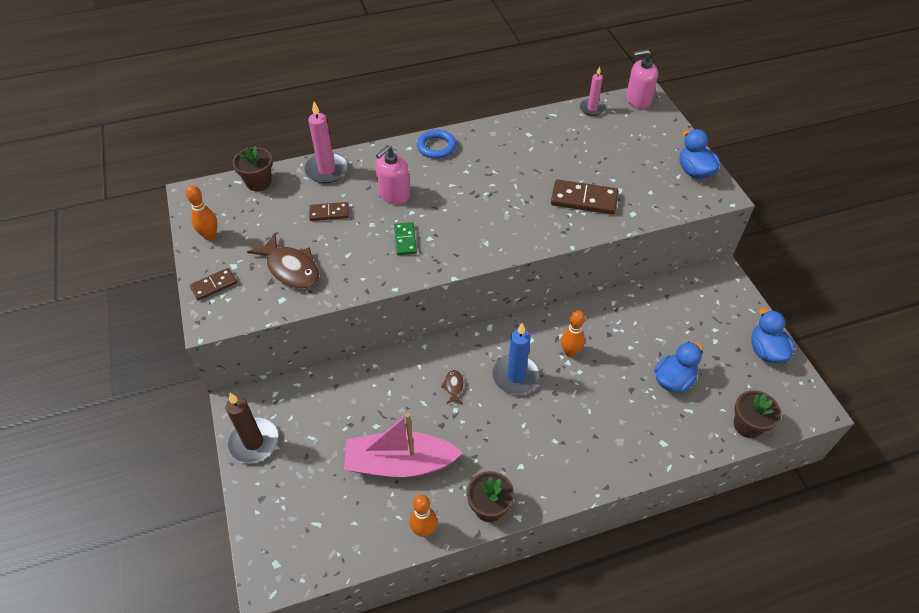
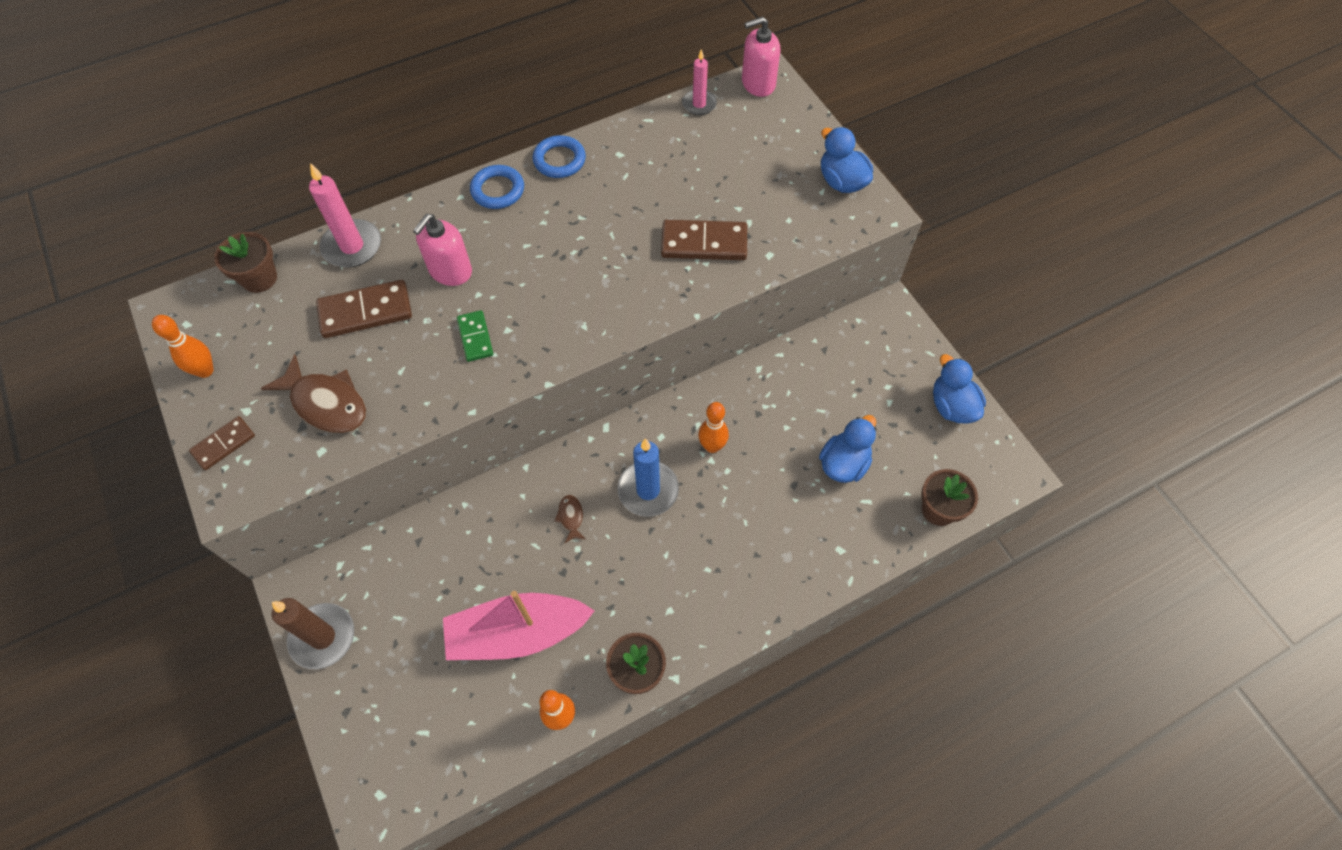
camera: 10 degrees left, 10 degrees up
(329, 213) = (365, 311): brown domino -> brown domino, size x1.67
(484, 133) = (559, 160): none -> blue ring

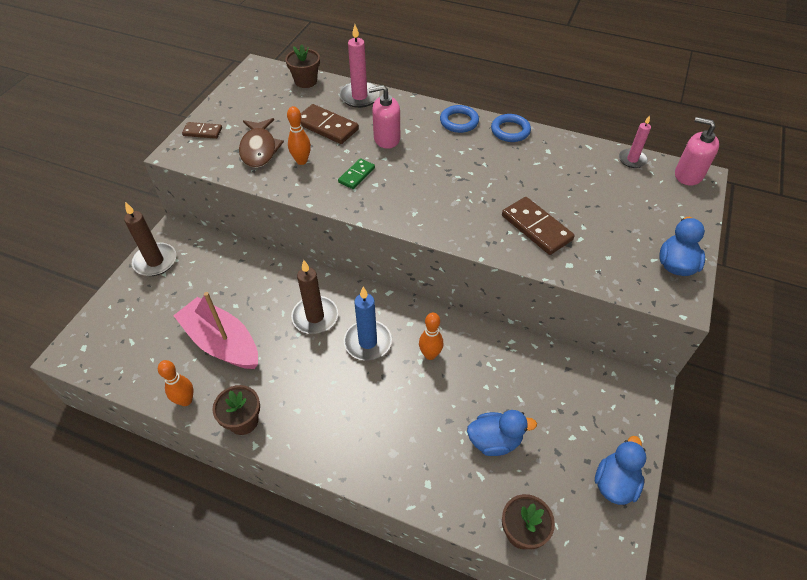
camera: 50 degrees right, 10 degrees down
(205, 371) = (236, 99): orange bowling pin -> orange bowling pin (301, 161)
(571, 517) = (315, 317): brown fish -> brown candle

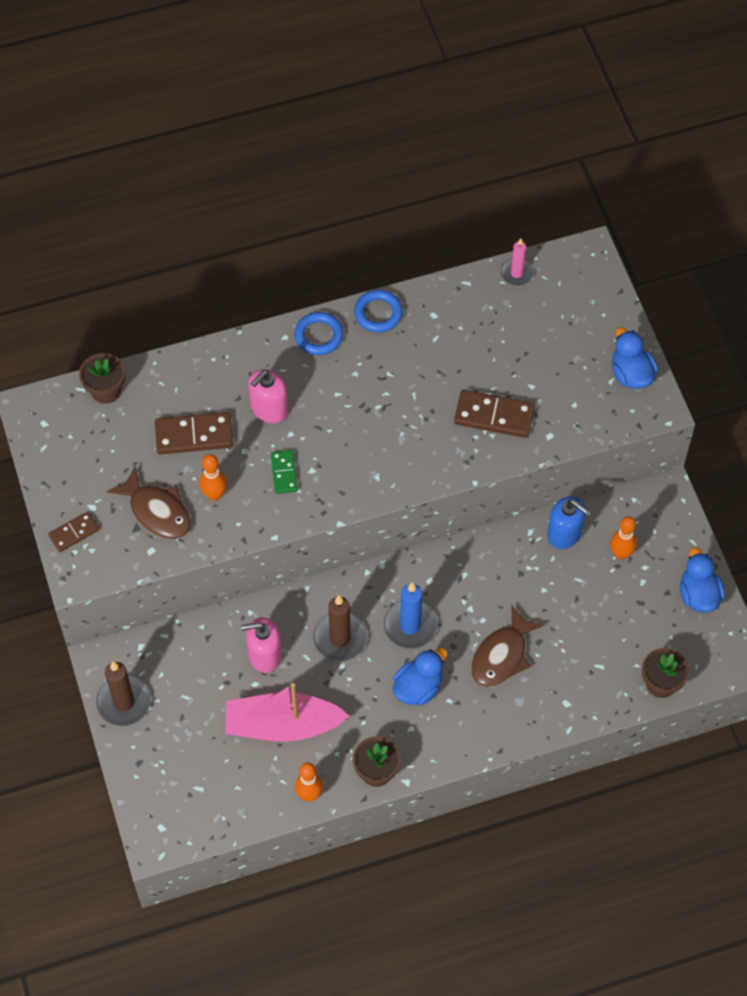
camera: 40 degrees left, 10 degrees up
(359, 97) = (186, 372): pink candle -> none
(411, 409) = (502, 655): none -> brown fish
(430, 354) = (473, 596): orange bowling pin -> orange bowling pin (621, 554)
(494, 440) = (587, 630): blue duck -> blue duck (418, 687)
(537, 360) = (564, 533): none -> blue soap dispenser
(688, 175) = (577, 259): pink soap dispenser -> pink soap dispenser (264, 655)

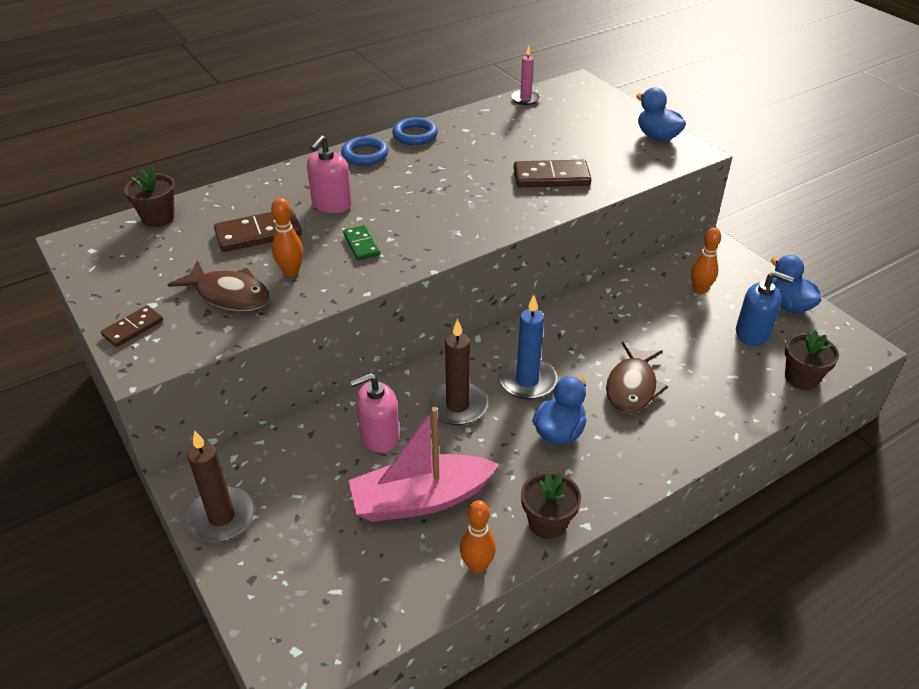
camera: 15 degrees left, 20 degrees down
(564, 533) = (640, 285): blue soap dispenser -> blue soap dispenser (752, 333)

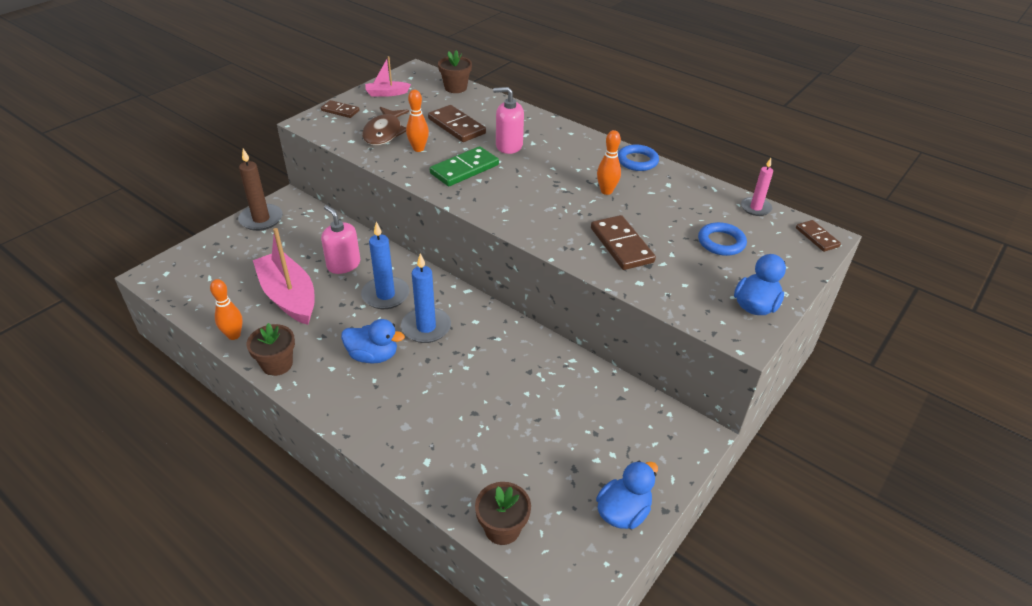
camera: 70 degrees right, 0 degrees up
(120, 278) = (387, 93): none -> pink boat
(361, 245) = (464, 169): green domino -> green domino, size x1.67
(365, 155) = (588, 144): blue ring -> blue ring (721, 242)
(457, 405) = (385, 295): brown candle -> blue candle
(579, 86) = (817, 237): none -> brown domino
(632, 387) = (441, 394): brown fish -> none
(700, 290) = (609, 430): orange bowling pin -> orange bowling pin (606, 191)
(752, 333) = (557, 480): blue soap dispenser -> none

